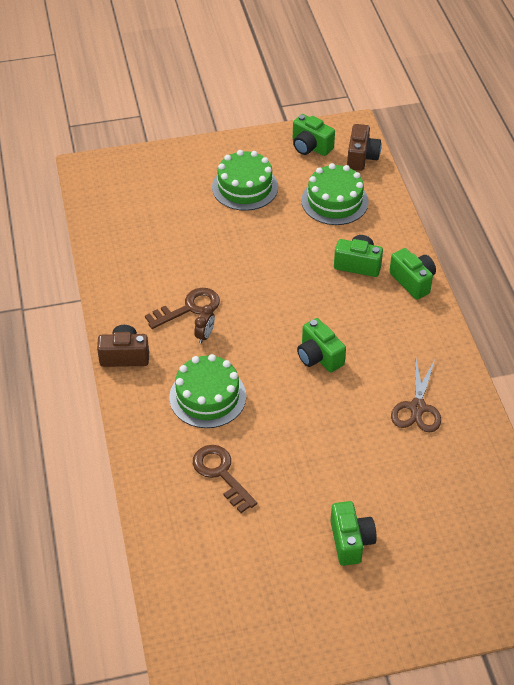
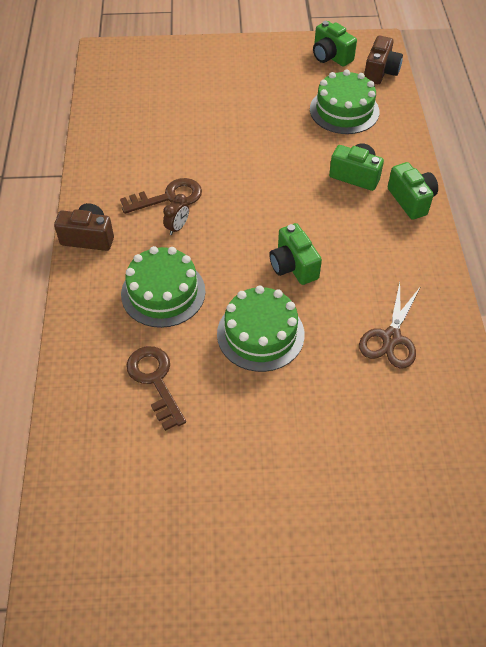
camera: 10 degrees right, 5 degrees up
(245, 187) = (256, 87): green cake -> green cake (260, 334)
(350, 541) = (283, 485): green camera -> none

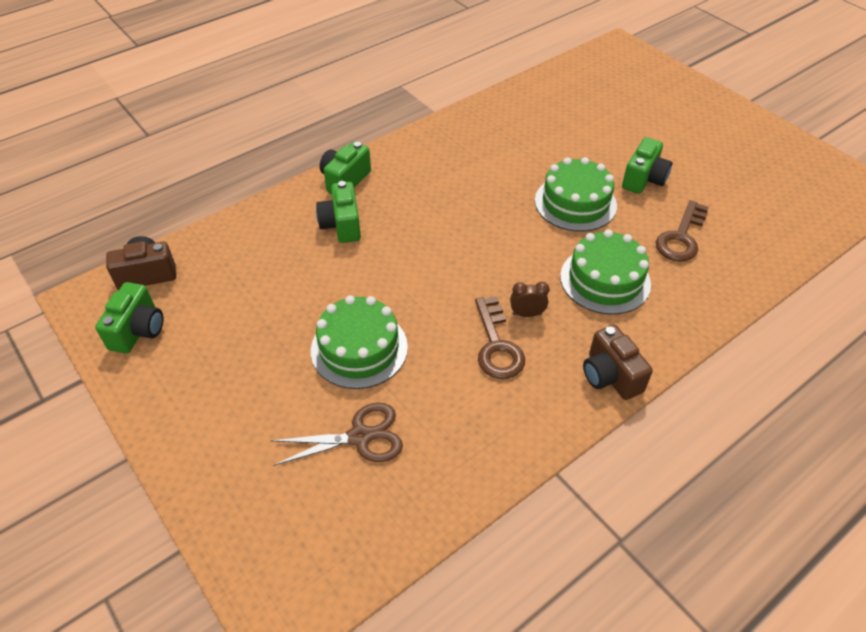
camera: 125 degrees left, 5 degrees down
(168, 197) = (496, 345): brown key -> brown key turned 135 degrees counterclockwise
(293, 266) = (490, 216): green camera -> green camera (643, 179)
(344, 110) = (242, 274): green cake -> green cake (359, 348)
(391, 338) = (503, 140): brown scissors -> brown scissors (360, 437)

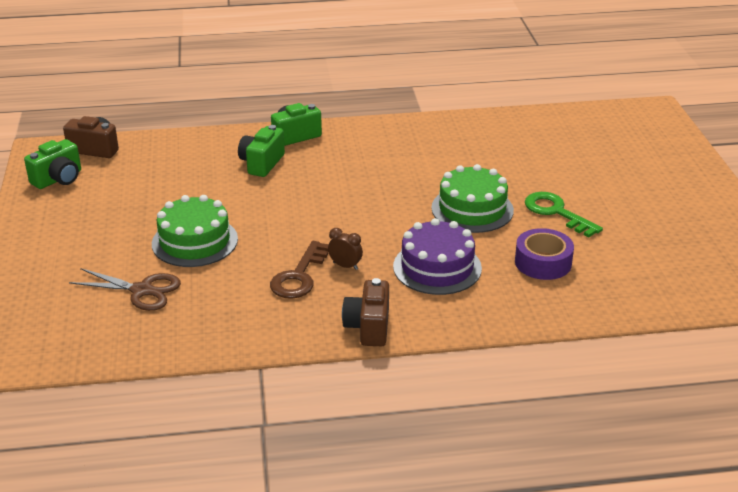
camera: 30 degrees right, 15 degrees down
(605, 280) = (437, 267): green cake -> purple cake
(643, 179) = (556, 212): green camera -> green key
(681, 237) = (543, 262): brown key -> purple tape

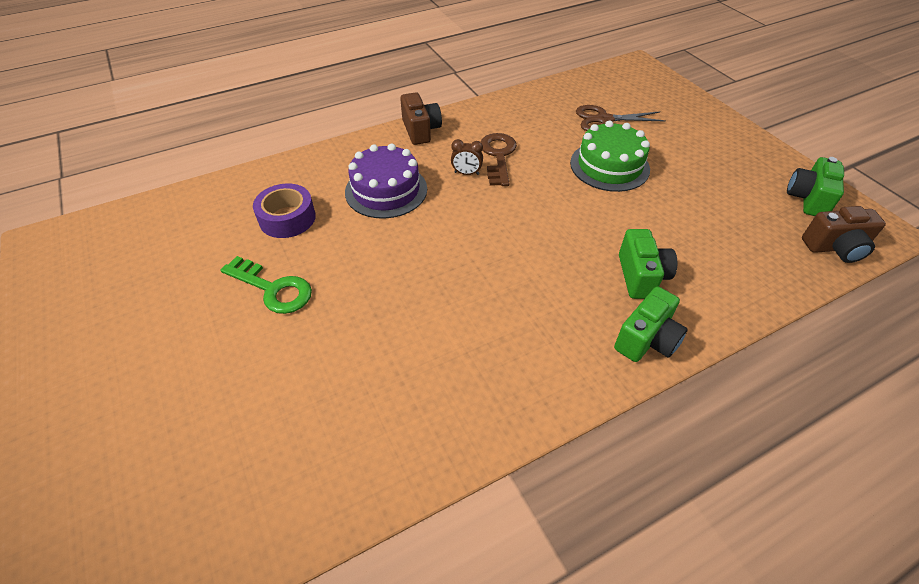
camera: 160 degrees right, 15 degrees up
(472, 209) = (371, 269): green cake -> none

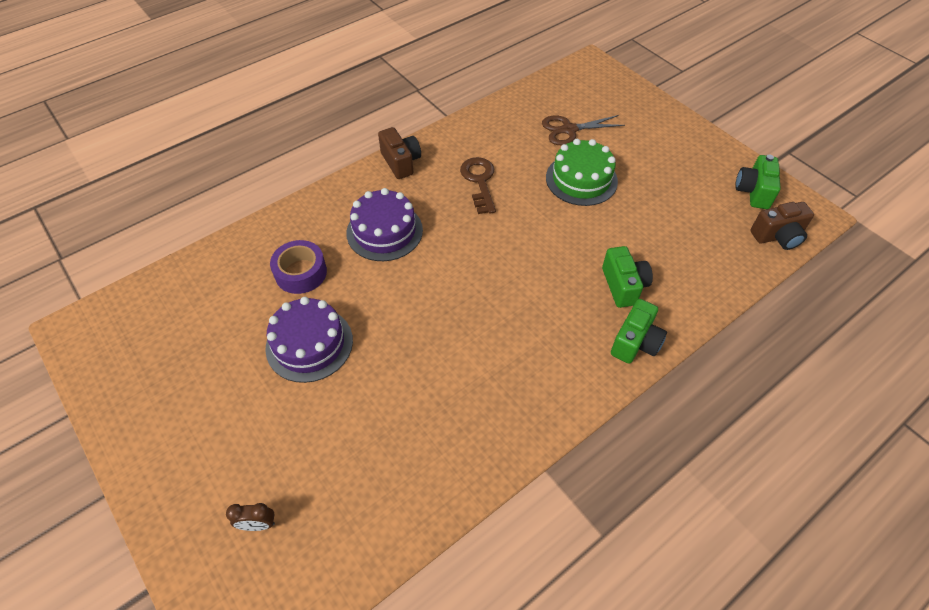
camera: 10 degrees left, 5 degrees up
(273, 289) = (309, 344): green key -> purple cake
(466, 173) = (454, 204): brown clock -> brown clock (258, 524)

